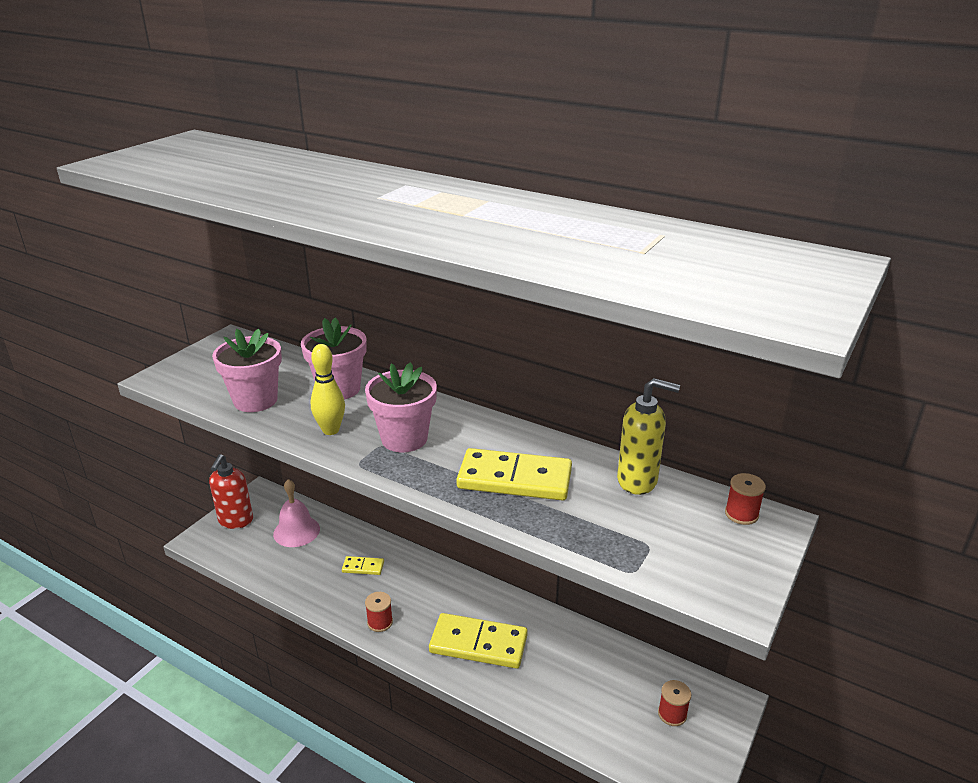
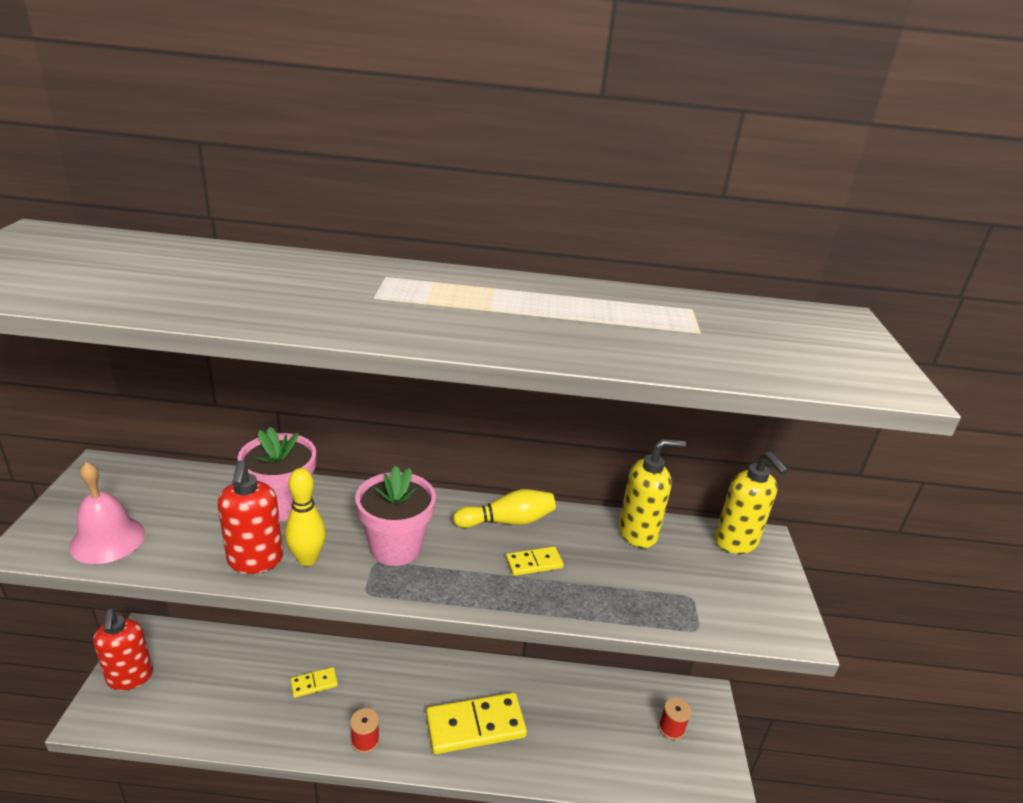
camera: 30 degrees left, 0 degrees up
(255, 400) = (189, 544): pink flower pot -> none
(293, 422) = (255, 561): none -> red soap dispenser
(296, 531) = (214, 666): pink bell -> pink bell (107, 539)
(514, 479) = (534, 563): yellow domino -> yellow domino, size x0.48
(516, 442) = (507, 521): none -> yellow bowling pin
(741, 514) = (736, 542): red spool -> yellow soap dispenser

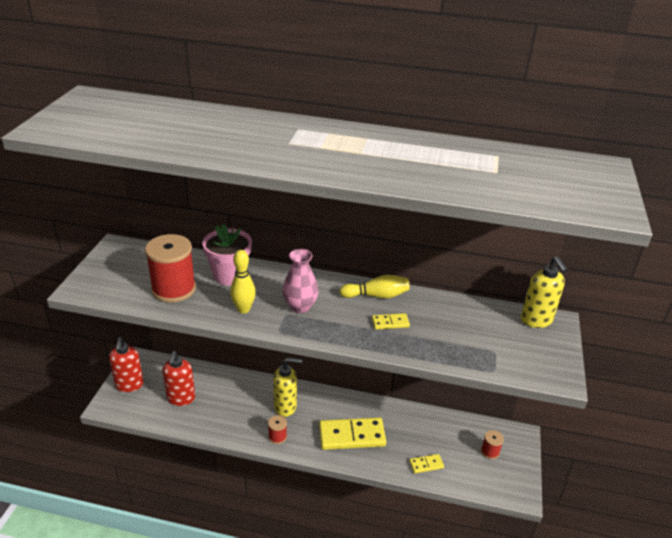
camera: 10 degrees right, 5 degrees up
(107, 539) = (123, 289): pink bell -> none
(193, 533) = (174, 289): none -> red spool
(255, 561) = (211, 308): red soap dispenser -> red soap dispenser (181, 398)
(314, 684) = (246, 400): yellow domino -> yellow domino (426, 465)
(395, 547) = (300, 306): pink flower pot -> pink vase
(638, 533) = (466, 309): yellow soap dispenser -> yellow soap dispenser (285, 407)

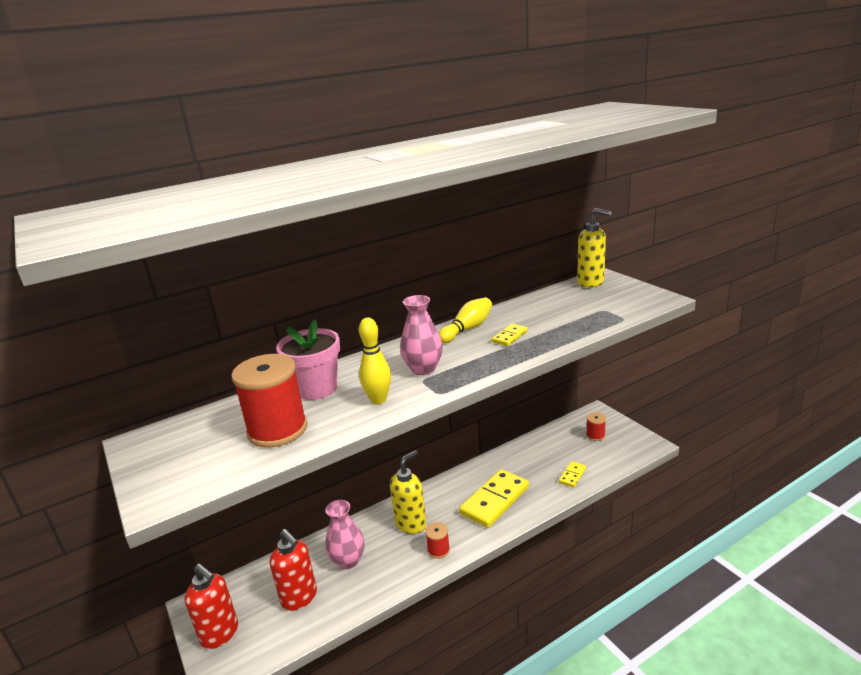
camera: 40 degrees left, 10 degrees down
(227, 399) = (348, 561): none -> pink vase

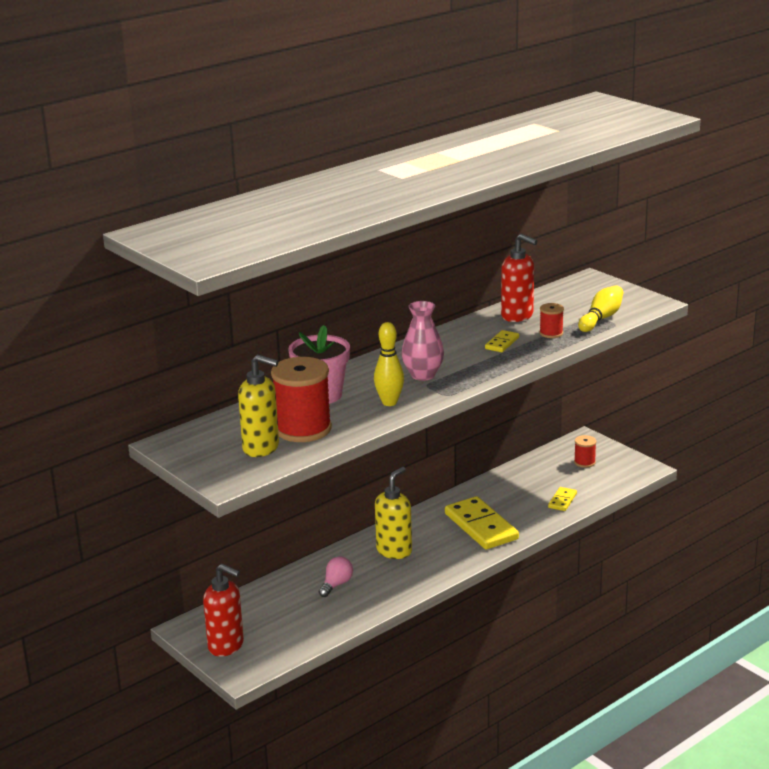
camera: 10 degrees left, 0 degrees up
(299, 598) = (296, 615): red soap dispenser -> red soap dispenser (517, 316)
(348, 561) = (336, 584): pink vase -> pink light bulb
(438, 550) = (430, 570): red spool -> red spool (551, 333)
(467, 329) = (455, 336): yellow bowling pin -> yellow bowling pin (601, 318)
(494, 500) = (481, 526): yellow domino -> yellow domino turned 60 degrees counterclockwise
(591, 282) = (578, 285): yellow soap dispenser -> yellow soap dispenser (261, 448)

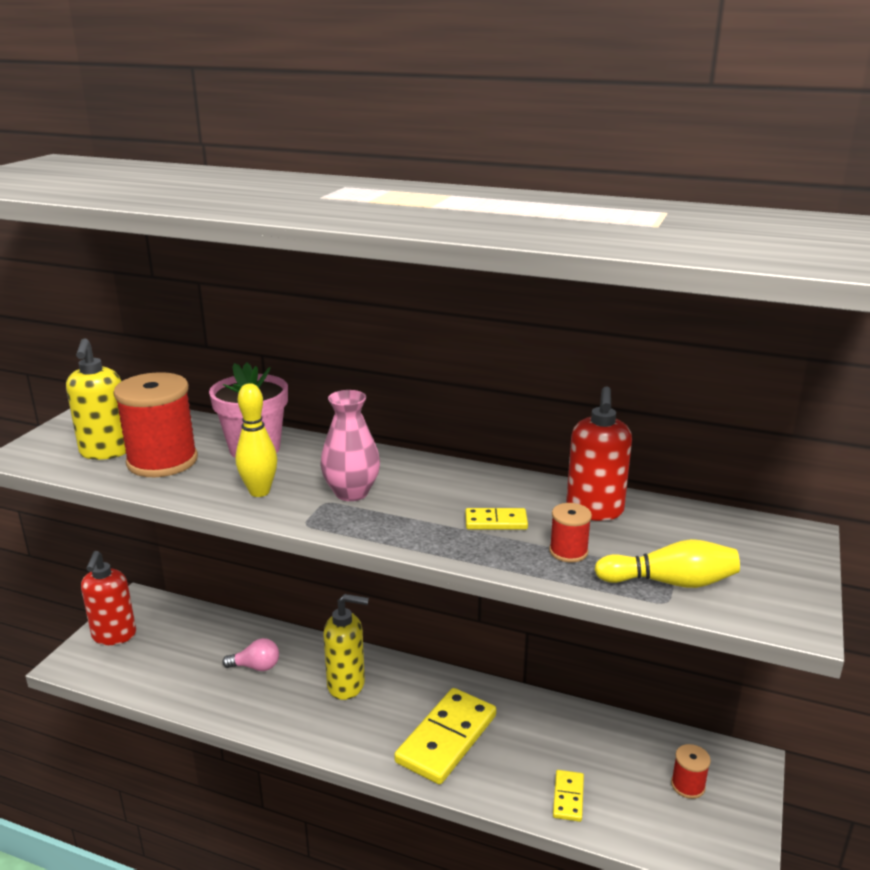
camera: 60 degrees right, 0 degrees up
(562, 501) = (568, 797): yellow domino -> yellow domino turned 75 degrees counterclockwise

